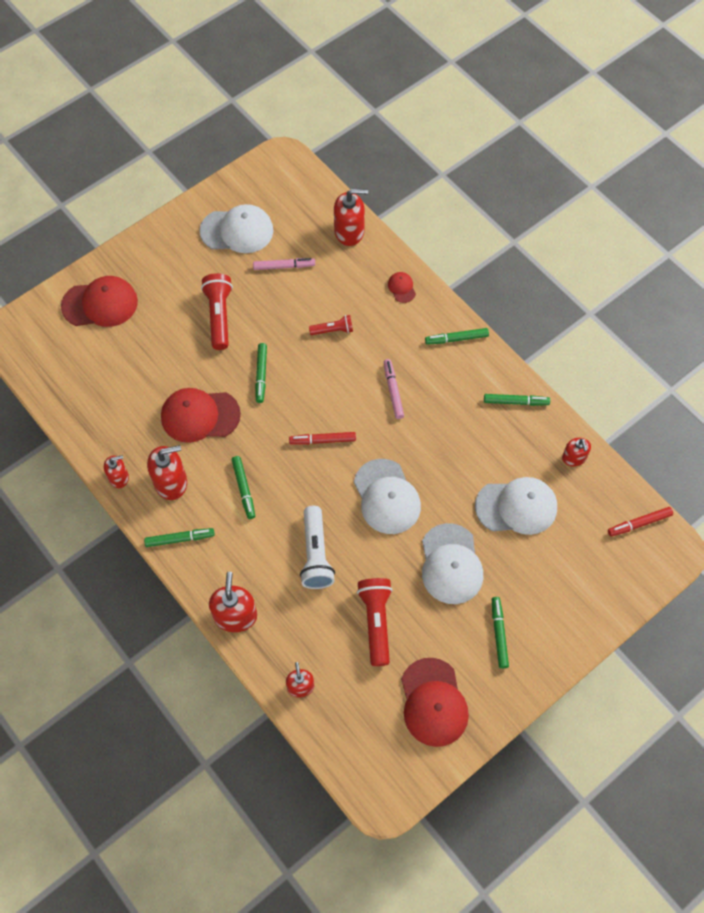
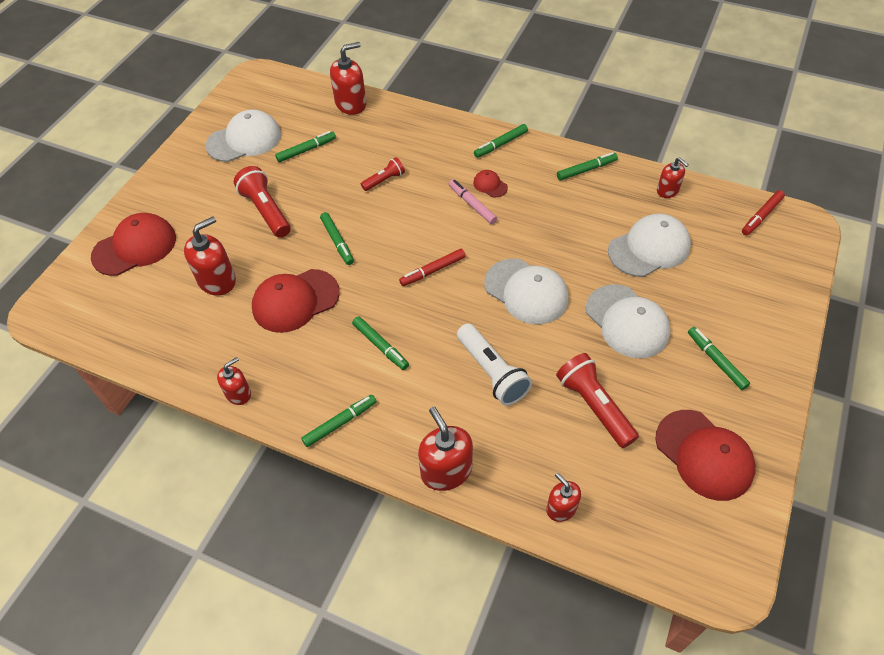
camera: 25 degrees left, 10 degrees down
(171, 482) = (299, 373): red soap dispenser -> red soap dispenser (217, 280)
(284, 266) = (306, 150): pink marker -> green marker
(401, 288) = (426, 126): red cap -> red cap (490, 185)

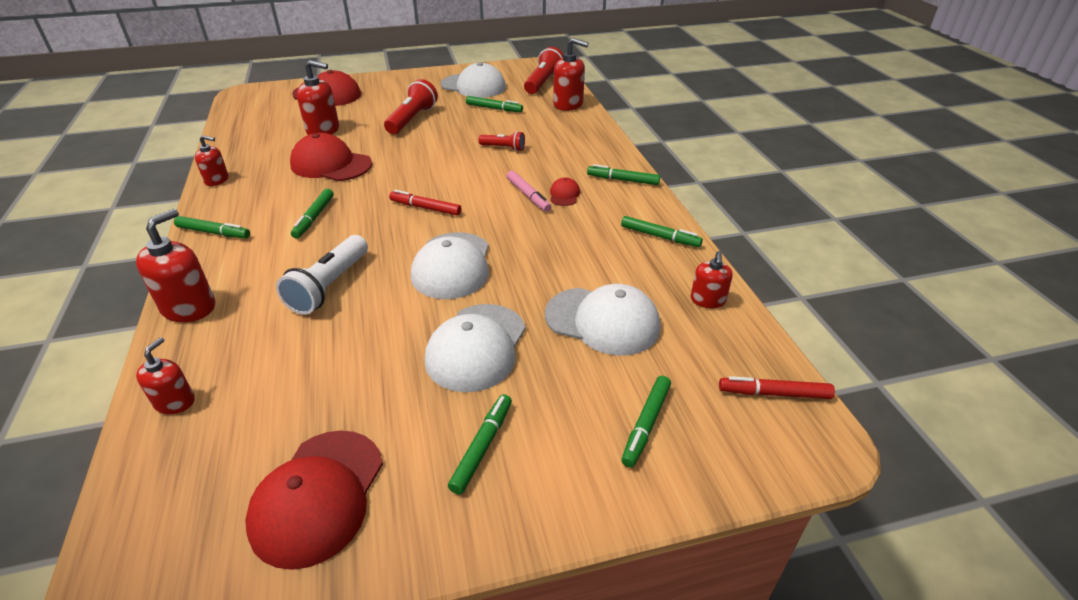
camera: 50 degrees right, 15 degrees down
(337, 242) = (411, 156): green marker -> green marker (646, 424)
(472, 205) = (528, 195): pink marker -> pink marker turned 135 degrees clockwise
(593, 406) = (332, 370): red flashlight -> red flashlight (543, 82)

